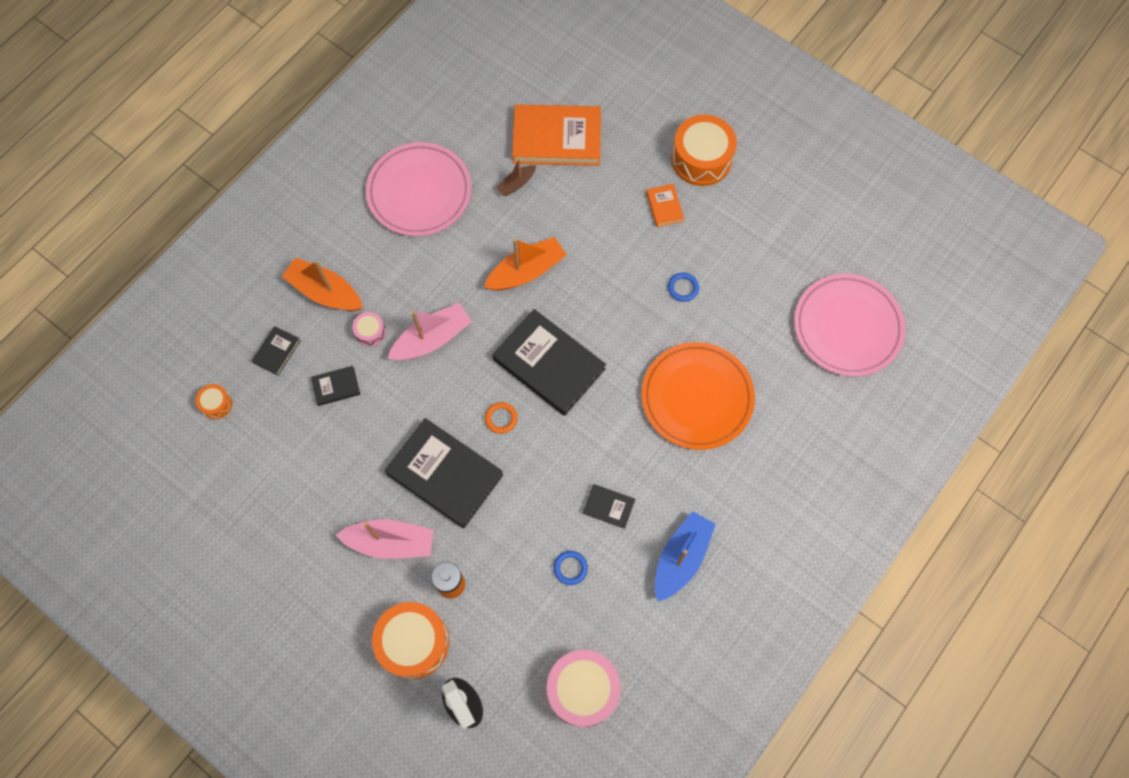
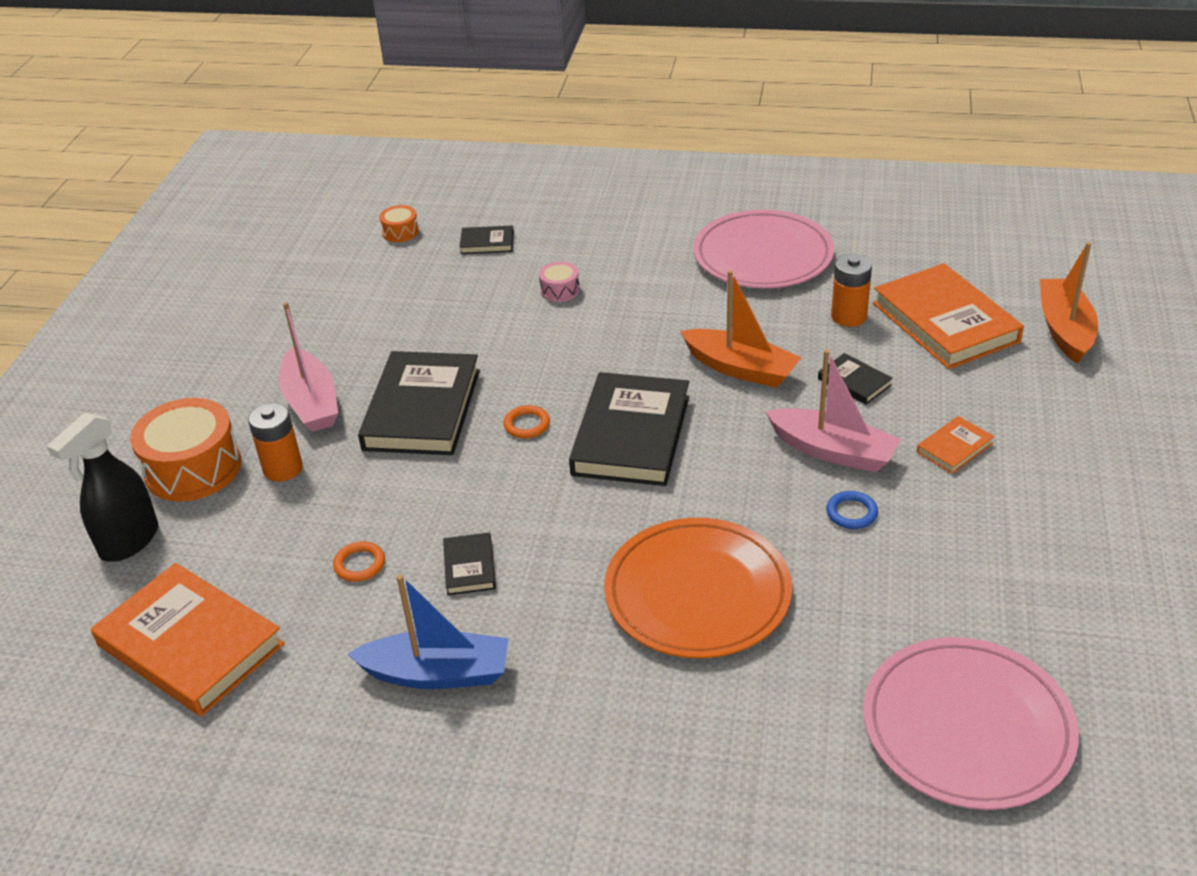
camera: 65 degrees right, 30 degrees down
(325, 292) = (582, 244): orange boat -> orange boat (1064, 329)
(336, 387) = (475, 293): black book -> black book (854, 382)
(432, 339) = (588, 334): pink boat -> pink boat (833, 451)
(516, 184) = (848, 316): brown boat -> orange battery
(570, 568) = (359, 564): blue ring -> orange ring
(583, 690) = (190, 645): pink drum -> orange book
(701, 159) = (1065, 454): orange drum -> none

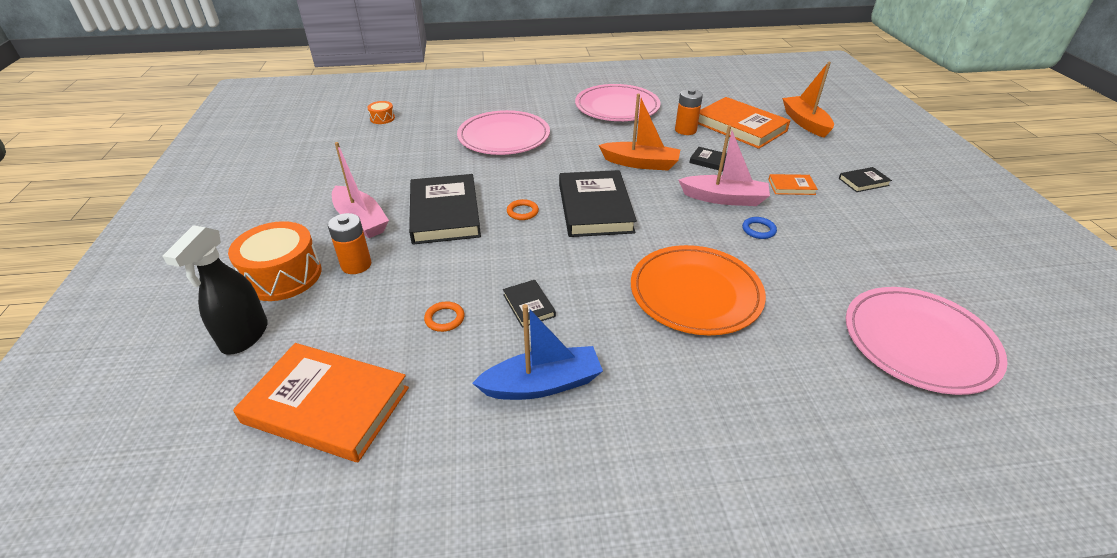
camera: 20 degrees left, 0 degrees up
(487, 243) = (443, 118): black book -> black book (863, 182)
(560, 290) = (504, 137): pink drum -> pink plate
(954, 448) = (791, 187): orange book -> orange book turned 60 degrees clockwise

